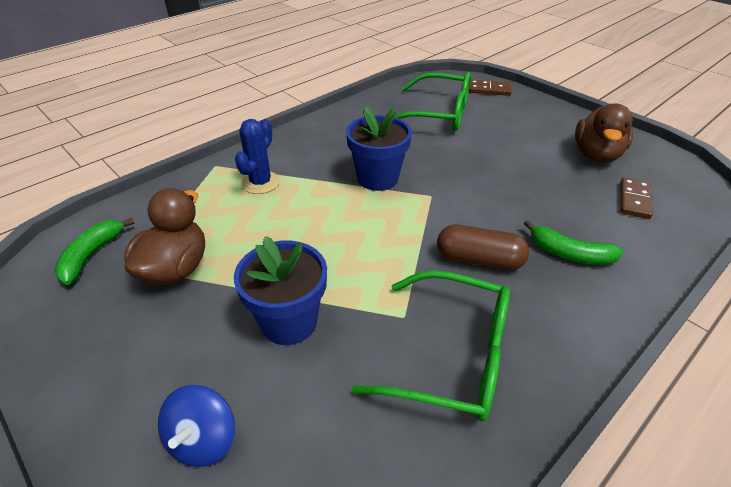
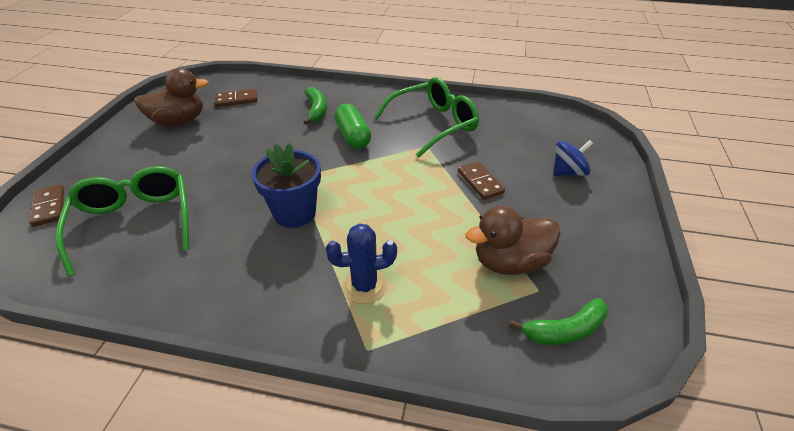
camera: 125 degrees left, 0 degrees up
(289, 322) = (480, 182): blue flower pot -> brown domino
(452, 357) = (434, 124): green glasses -> green glasses turned 75 degrees clockwise
(479, 260) = (353, 136): brown capsule -> green capsule

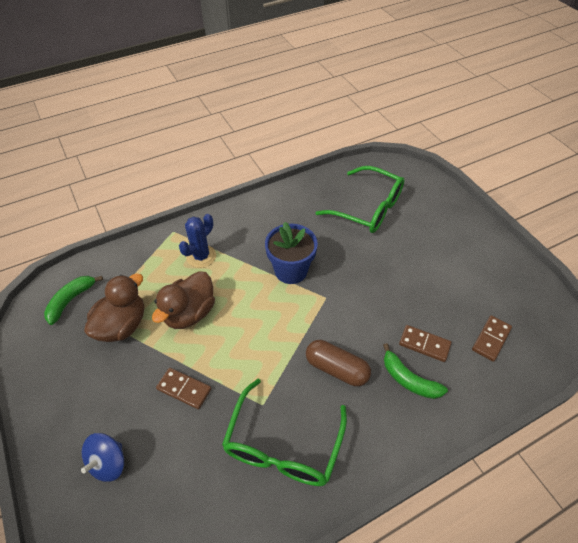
camera: 140 degrees right, 10 degrees up
(49, 207) = (425, 186): brown domino -> brown domino (424, 344)
(179, 121) = (484, 283): brown duck -> brown duck (189, 313)
(353, 136) = (336, 369): green capsule -> brown capsule

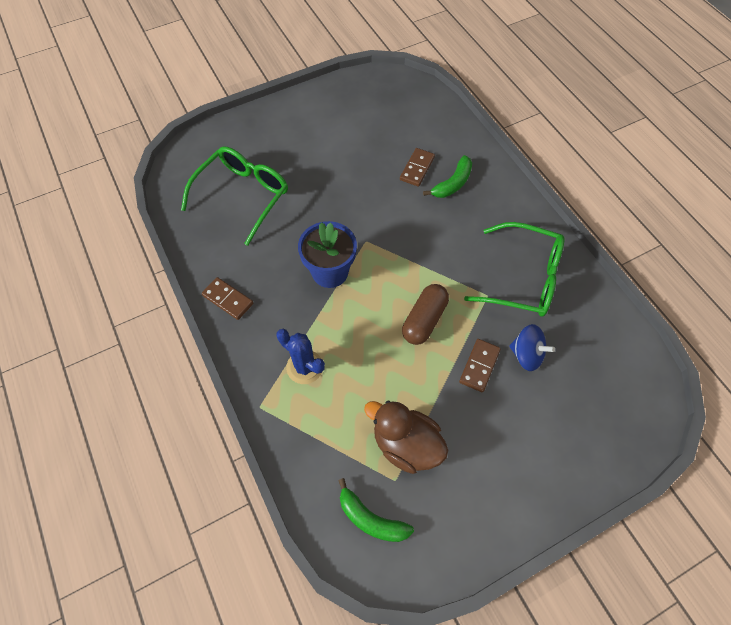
camera: 90 degrees left, 10 degrees up
(108, 463) = (562, 426): blue spinning top -> blue spinning top (526, 354)
(189, 313) = (387, 371): brown duck -> none
(336, 369) = (446, 235): brown capsule -> brown capsule (424, 320)
(491, 339) = (409, 123): brown domino -> brown domino (228, 299)

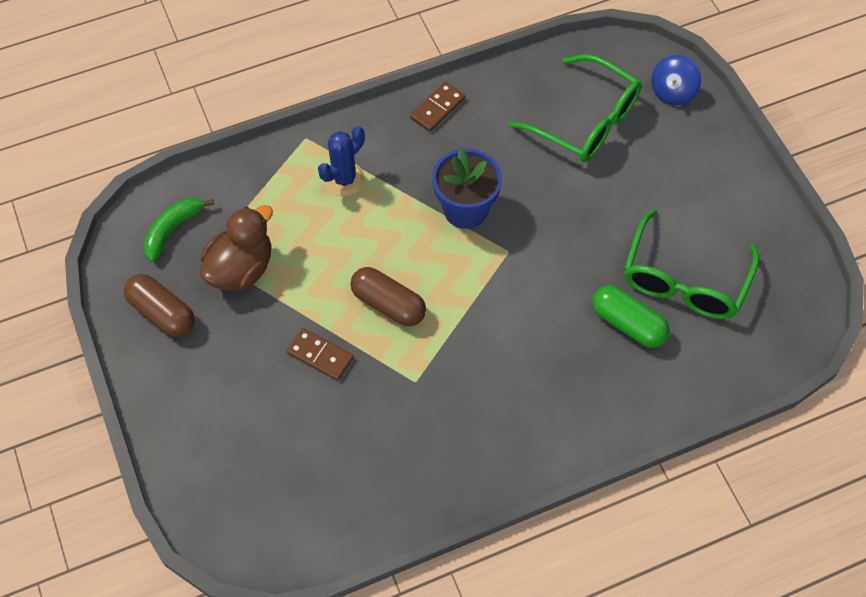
camera: 95 degrees right, 0 degrees up
(417, 168) = (628, 323): brown domino -> green capsule
(452, 183) = (599, 366): green banana -> none
(462, 511) = (162, 313): none -> brown capsule
(524, 278) = (436, 430): green glasses -> green glasses (684, 280)
(526, 354) = (327, 411): blue spinning top -> blue spinning top (672, 92)

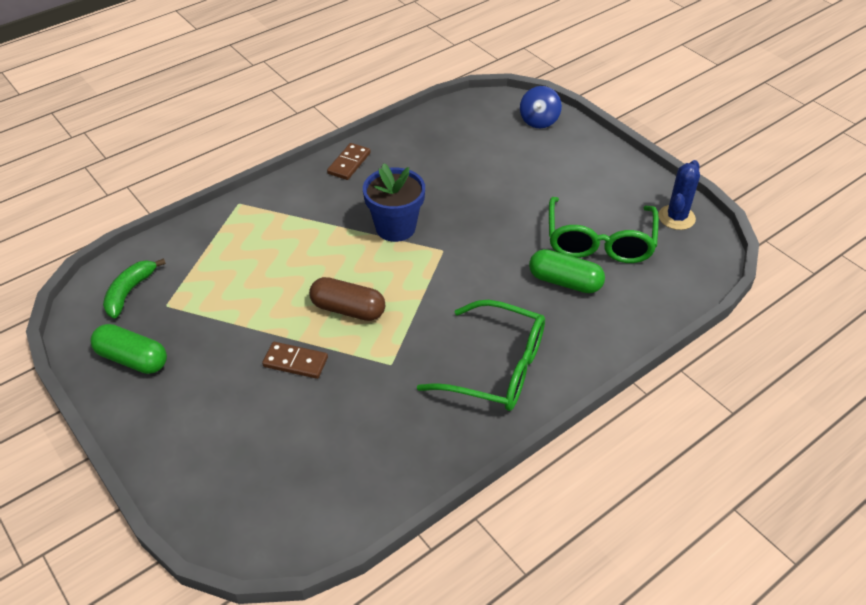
camera: 15 degrees left, 15 degrees down
(162, 313) = (132, 359): brown capsule -> green capsule
(241, 268) = (202, 309): brown duck -> none
(344, 179) = (281, 226): blue cactus -> blue cactus (676, 217)
(586, 121) = (477, 151): green glasses -> green glasses (497, 368)

